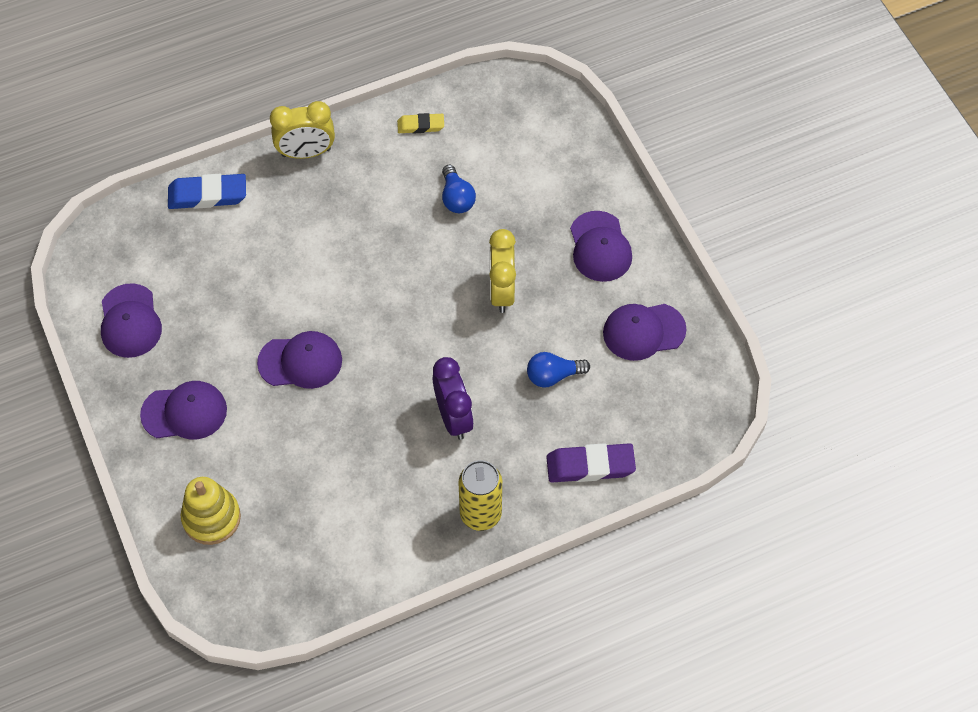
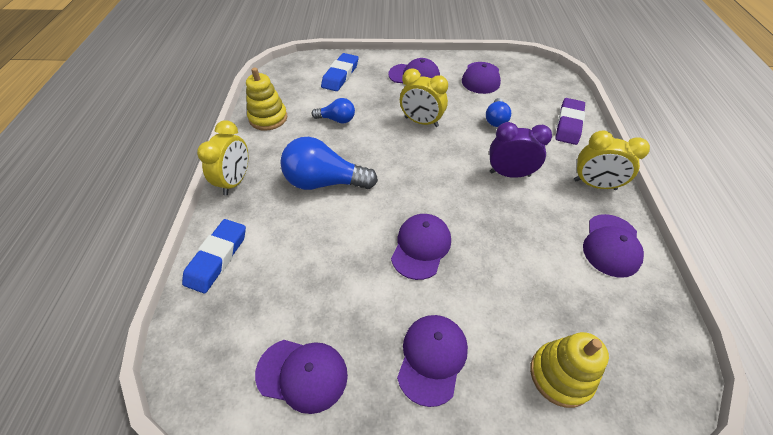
camera: 65 degrees left, 10 degrees down
(346, 235) = (324, 182): none -> blue light bulb
(388, 543) = (611, 245): none -> purple cap
(420, 126) = (268, 118): yellow eraser -> yellow stacking toy
(480, 514) = (594, 185): yellow can -> yellow clock
(551, 159) = (340, 75): none -> blue eraser

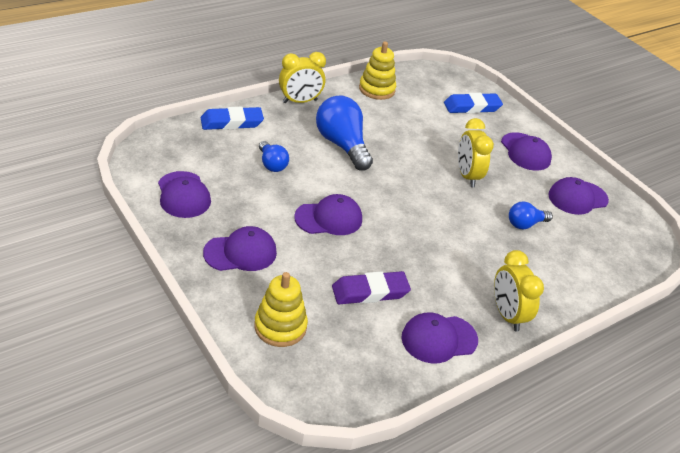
camera: 50 degrees right, 10 degrees down
(337, 120) = (415, 126): blue light bulb -> blue light bulb (272, 164)
(509, 174) = (460, 251): purple clock -> none
(569, 124) = (578, 279): purple eraser -> purple eraser (370, 292)

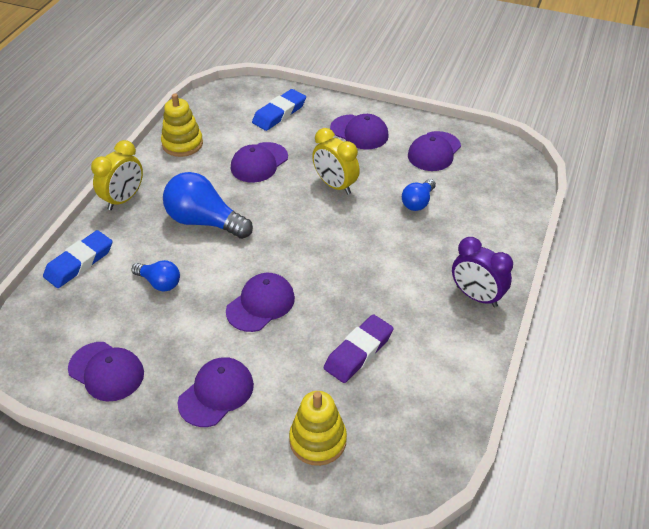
camera: 30 degrees left, 5 degrees up
(439, 339) = (448, 356): purple cap -> purple cap (259, 163)
(507, 315) = (476, 296): yellow clock -> purple clock

